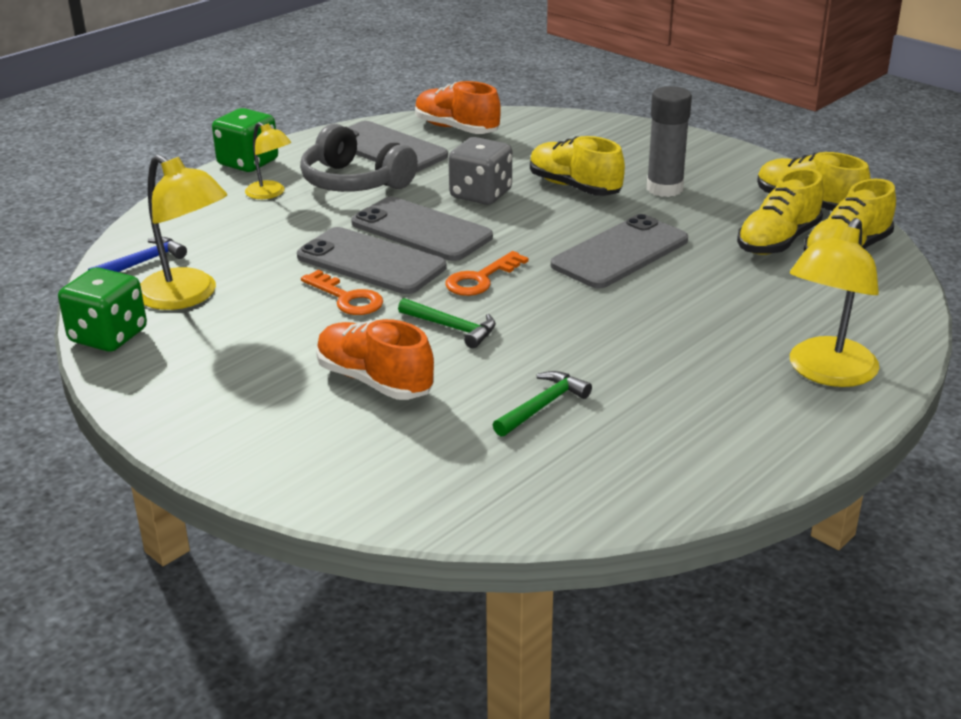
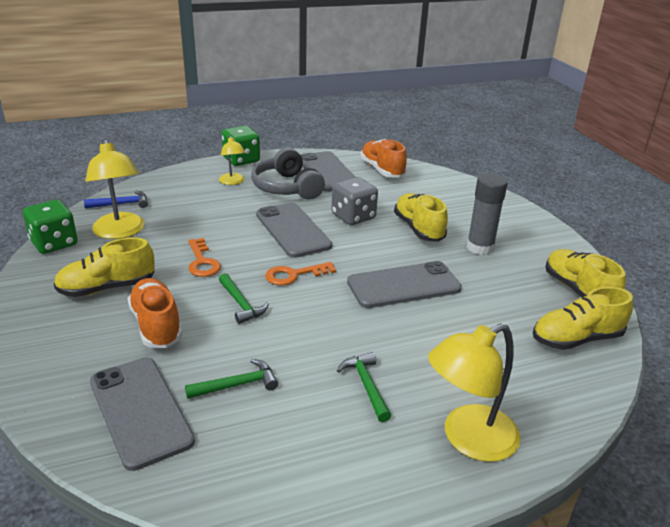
camera: 25 degrees right, 0 degrees up
(371, 262) = (241, 242): grey phone -> grey phone (140, 411)
(681, 361) = (366, 385): none -> green hammer
(778, 241) = (528, 313): yellow shoe -> yellow shoe (107, 288)

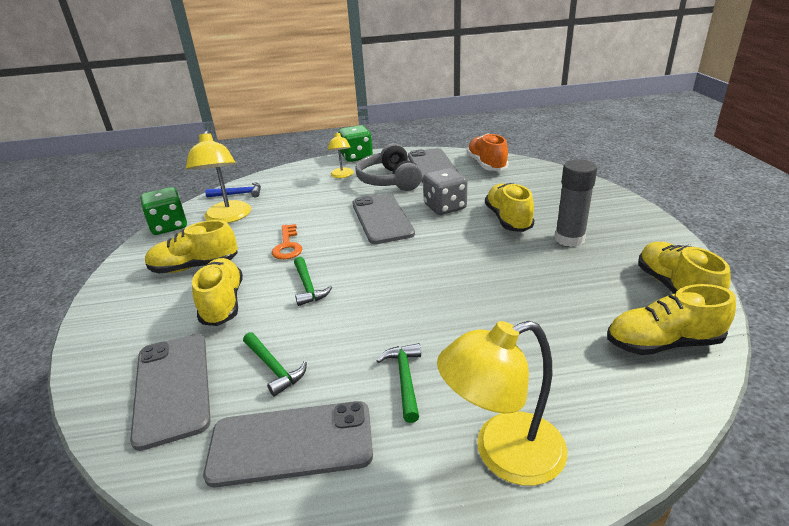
camera: 15 degrees right, 0 degrees up
(156, 325) = (223, 303): orange shoe -> yellow shoe
(237, 385) = (274, 368): green hammer -> green hammer turned 60 degrees clockwise
(294, 275) = (368, 261): orange key -> none
(404, 285) = (476, 275): grey phone -> grey phone (291, 443)

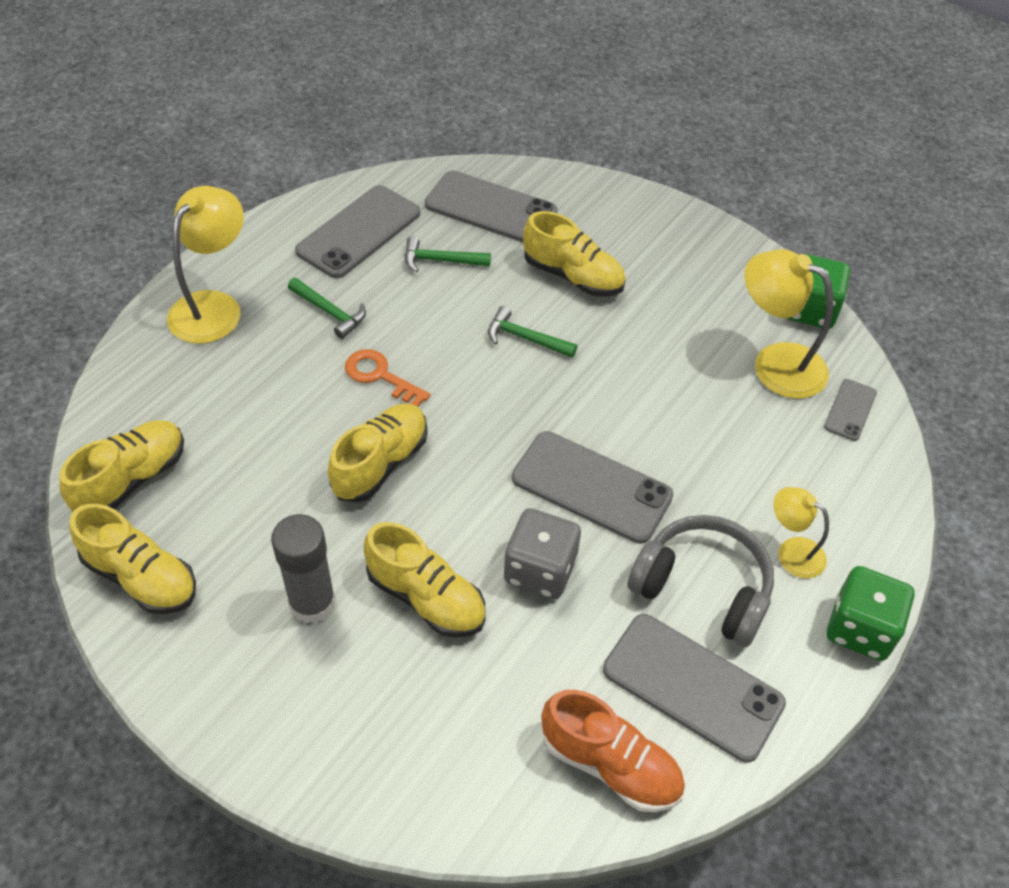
camera: 130 degrees right, 20 degrees up
(195, 267) = (672, 289): yellow shoe -> yellow shoe (380, 463)
(239, 194) = (850, 410): blue hammer -> grey phone
(287, 246) = (630, 370): orange key -> orange key (380, 376)

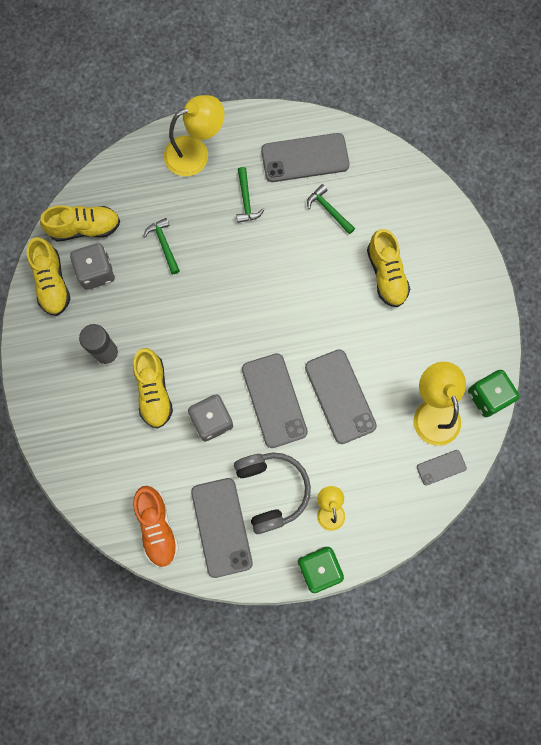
camera: 45 degrees right, 25 degrees up
(199, 518) = (96, 272): none -> grey dice
(380, 376) = (236, 258): orange key -> none
(380, 463) = (194, 308): yellow shoe -> none
(490, 208) = (387, 195): grey phone -> grey phone (340, 396)
(525, 338) = (324, 293): green hammer -> green hammer (164, 244)

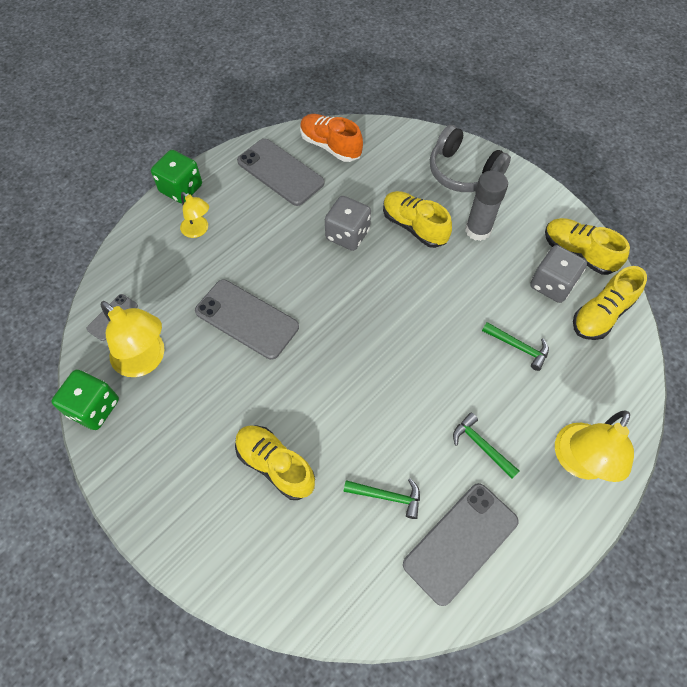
camera: 145 degrees right, 15 degrees down
(271, 490) = (258, 216): grey headphones -> grey headphones (463, 172)
(274, 400) = (305, 280): grey phone -> none

